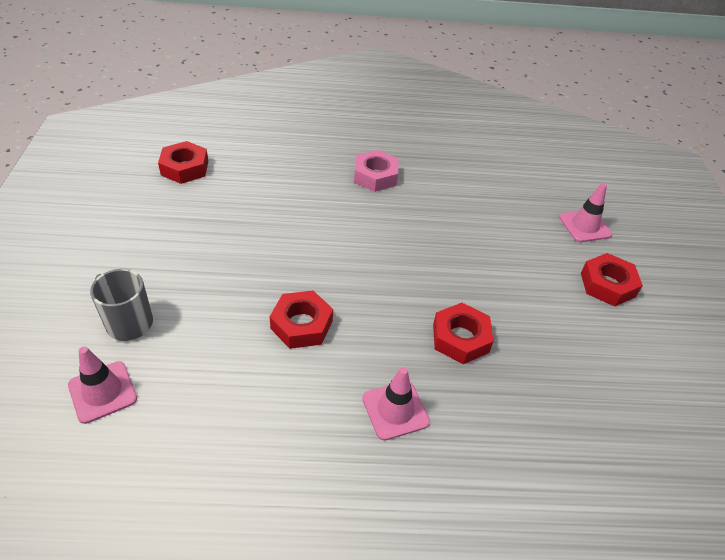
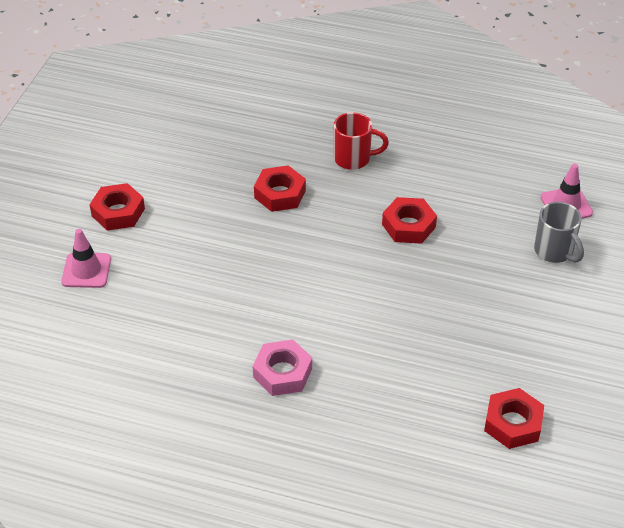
camera: 160 degrees left, 0 degrees up
(395, 410) = (353, 159): pink traffic cone -> red mug

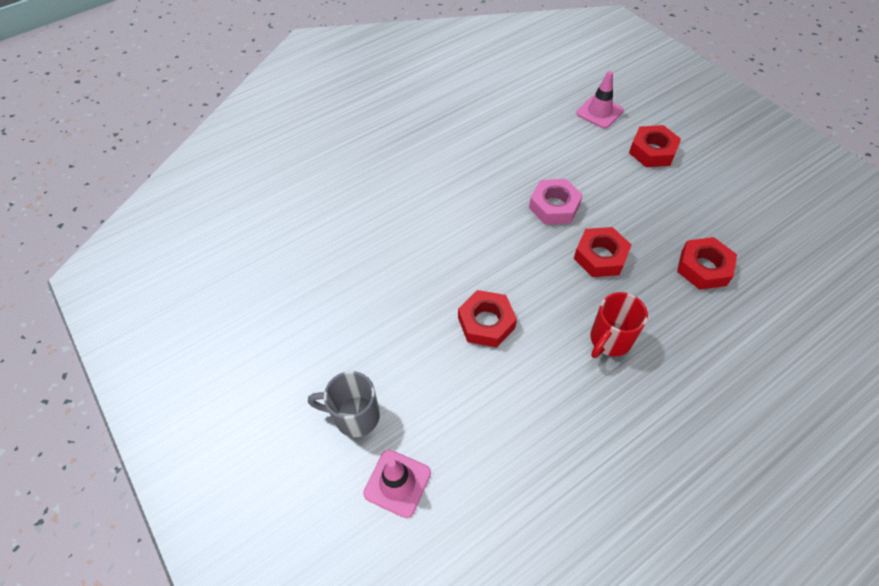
camera: 130 degrees right, 10 degrees up
(282, 373) = (416, 160): pink nut -> pink nut (554, 206)
(513, 423) = (249, 250): red nut -> red nut (703, 268)

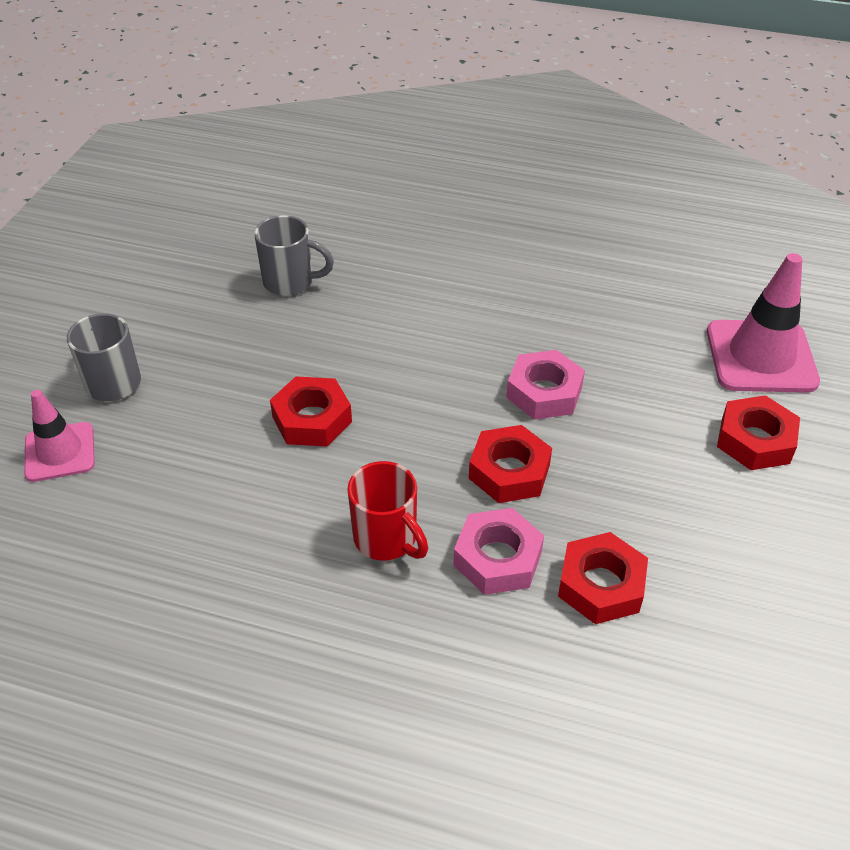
camera: 50 degrees right, 10 degrees down
(351, 265) = (290, 282): none -> grey mug
(599, 112) = (761, 357): pink traffic cone -> pink traffic cone, size x1.61
(609, 340) = (387, 539): red mug -> red mug turned 135 degrees counterclockwise
(657, 299) = (497, 558): none -> pink nut

